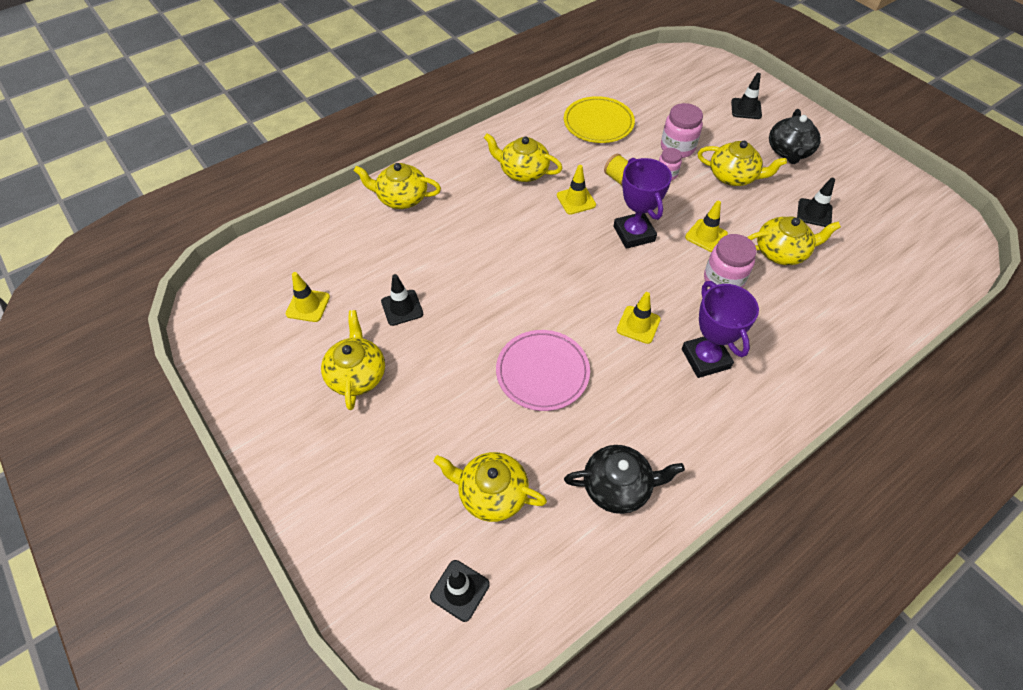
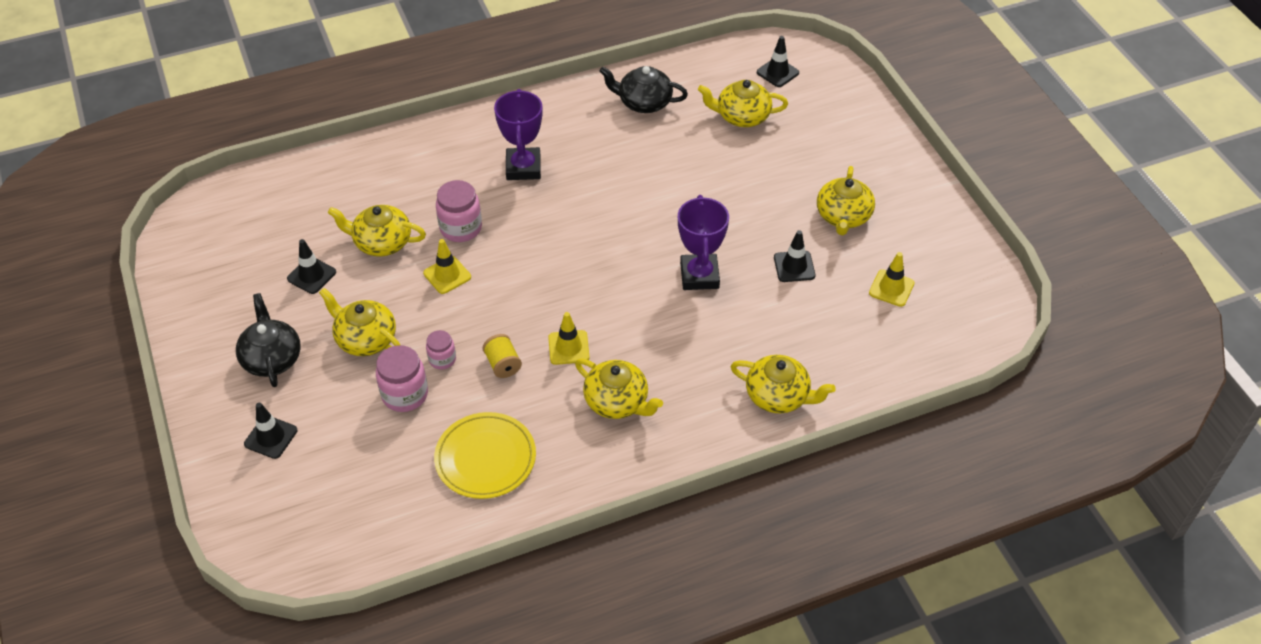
camera: 165 degrees left, 5 degrees down
(491, 493) = (742, 116): yellow teapot -> yellow teapot turned 150 degrees clockwise
(542, 372) = (673, 185): pink plate -> none
(634, 234) = (523, 293): purple trophy -> purple trophy (699, 276)
(638, 325) = (568, 205): yellow traffic cone -> none
(788, 151) = (272, 358): black teapot -> black teapot turned 45 degrees counterclockwise

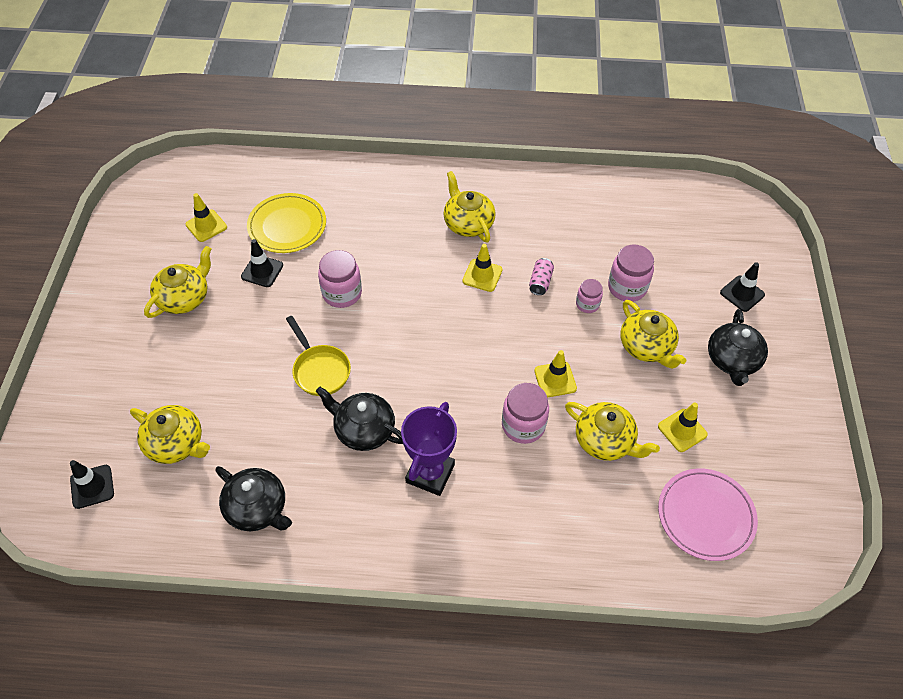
camera: 155 degrees left, 5 degrees up
(277, 218) = (705, 516): none -> pink plate
(311, 275) = (682, 430): black traffic cone -> yellow traffic cone
(485, 458) = (582, 221): yellow plate -> yellow plate (287, 226)
(503, 364) = (540, 282): yellow spool -> pink can
(598, 177) = (364, 429): none -> black teapot
(669, 205) = (320, 370): none -> yellow pan
(699, 276) = (342, 293): purple trophy -> pink jar
(778, 396) = (353, 185): yellow teapot -> none

